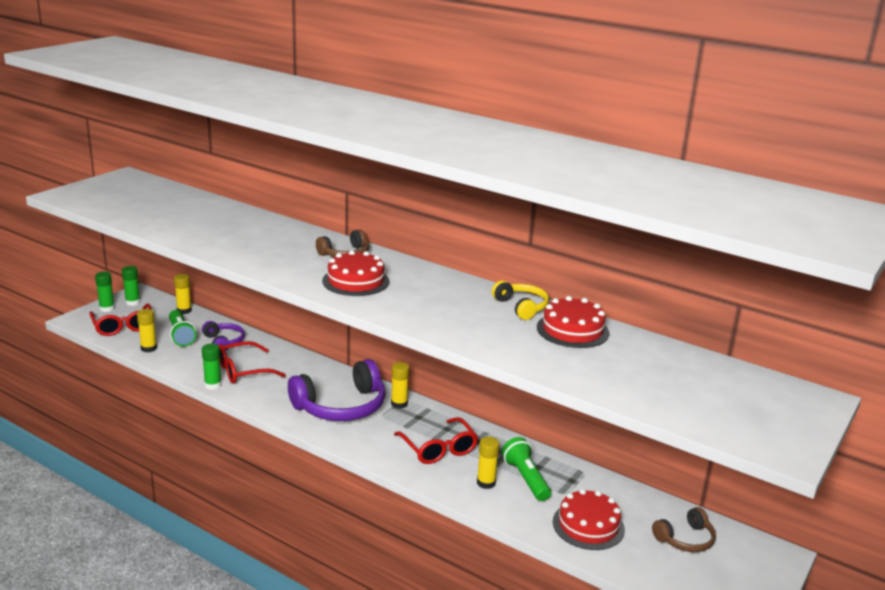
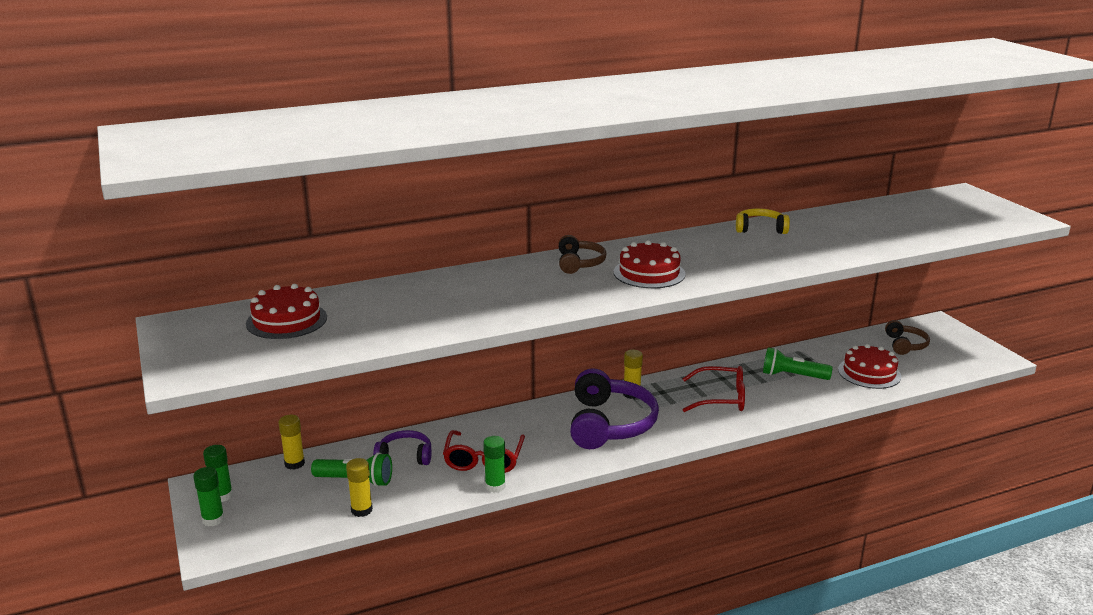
camera: 55 degrees left, 0 degrees up
(123, 326) = (280, 517): red glasses -> none
(486, 483) = (787, 394): yellow glue stick -> none
(572, 330) = (815, 224): red cake -> red cake (286, 320)

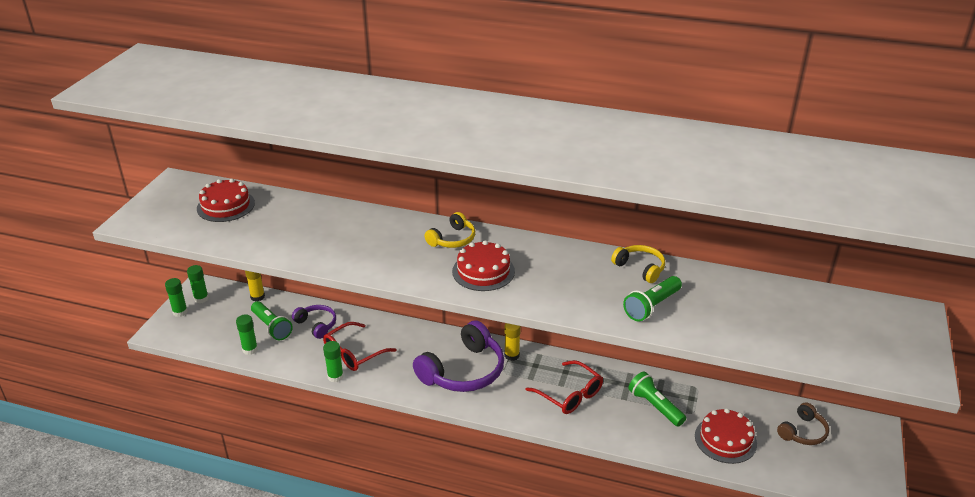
camera: 40 degrees right, 10 degrees up
(361, 510) = (250, 349): yellow glue stick -> green glue stick
(579, 263) = (452, 239): brown headphones -> yellow headphones
(813, 246) = (652, 306): none -> green flashlight

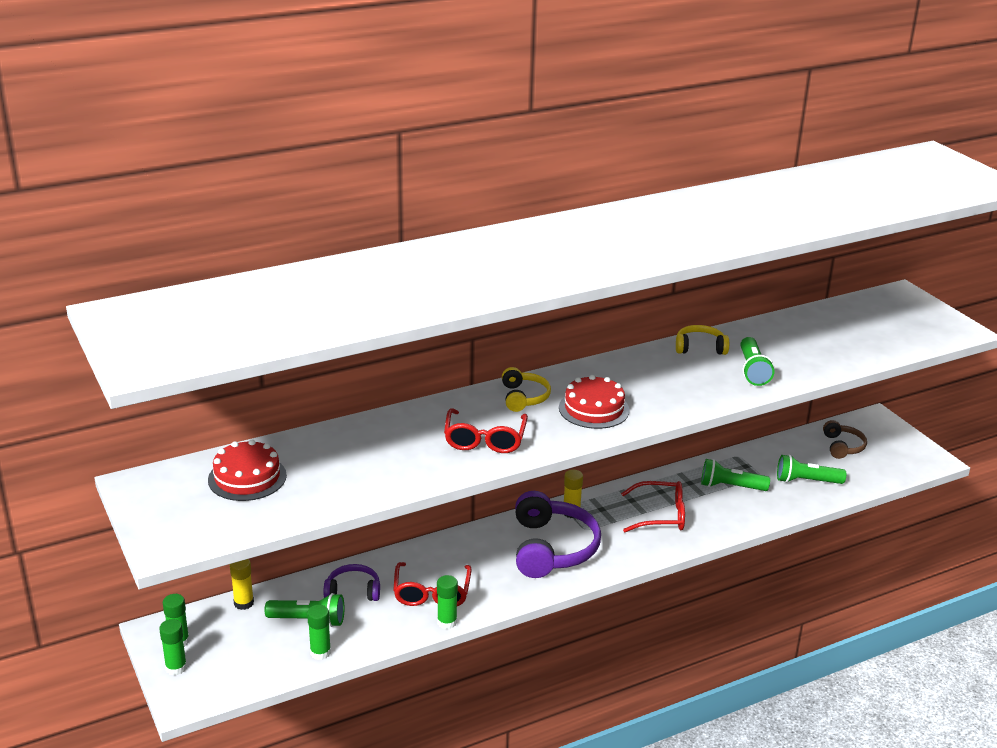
camera: 45 degrees left, 5 degrees down
(381, 253) = (485, 439): none -> red glasses
(725, 439) = (806, 481): red cake -> green flashlight

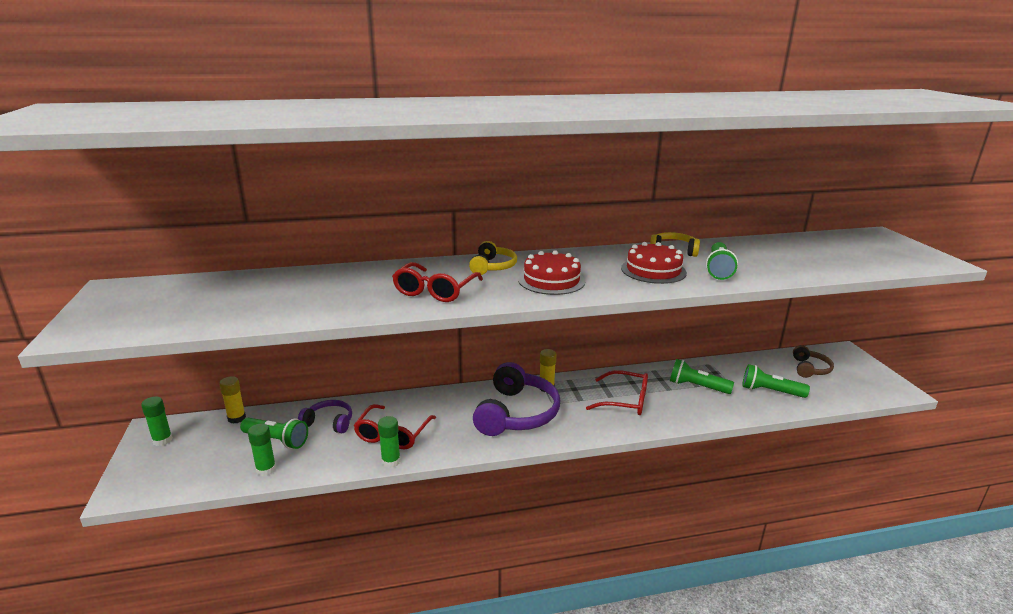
camera: 15 degrees right, 5 degrees down
(176, 667) = (141, 462): green glue stick -> none
(247, 477) = (205, 294): red cake -> red cake (653, 270)

